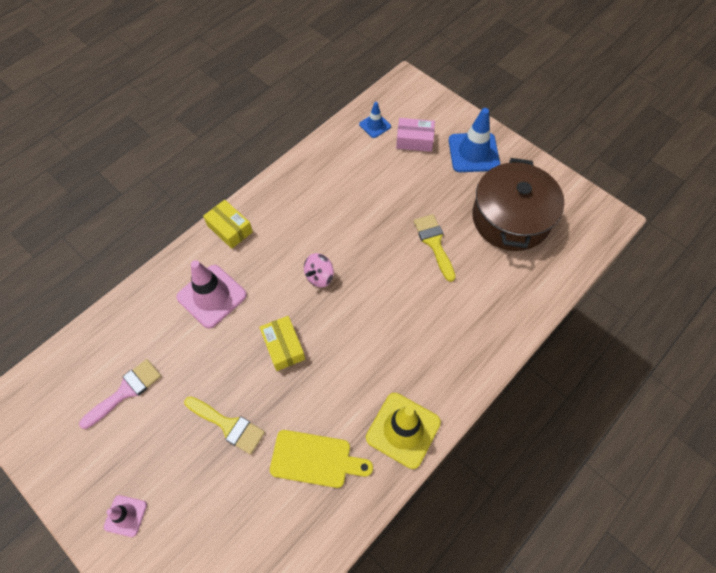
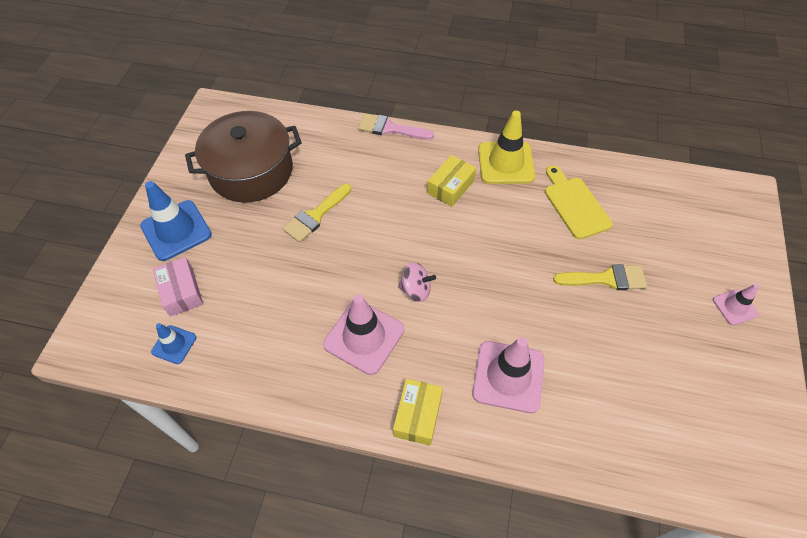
camera: 120 degrees left, 5 degrees down
(126, 391) = (658, 386): pink brush -> pink brush (390, 128)
(228, 425) = (606, 279): yellow brush -> yellow brush turned 90 degrees clockwise
(283, 346) = (507, 279): yellow box -> yellow box (450, 187)
(306, 226) = (364, 337): none -> pink traffic cone

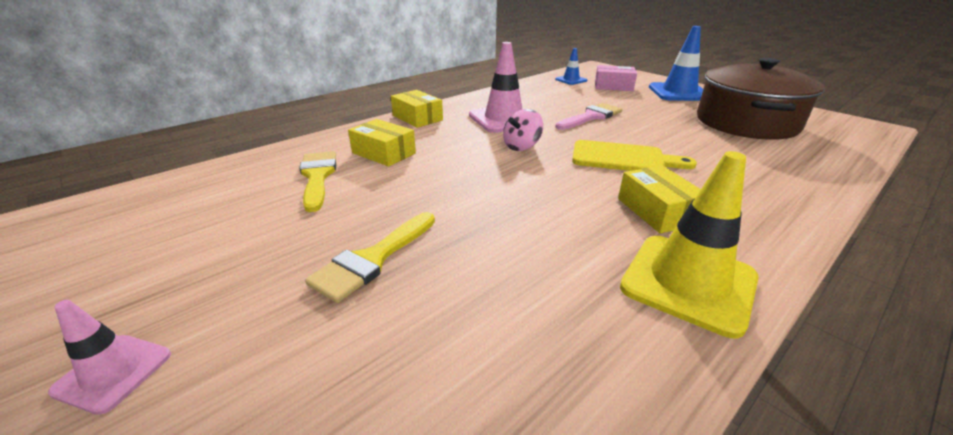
camera: 125 degrees right, 25 degrees down
(315, 215) = (660, 133): yellow brush -> yellow brush (317, 176)
(390, 128) = (819, 209): pink brush -> pink brush (591, 117)
(508, 376) = (384, 153): pink traffic cone -> yellow box
(574, 204) = (527, 310): yellow cutting board -> yellow cutting board (623, 158)

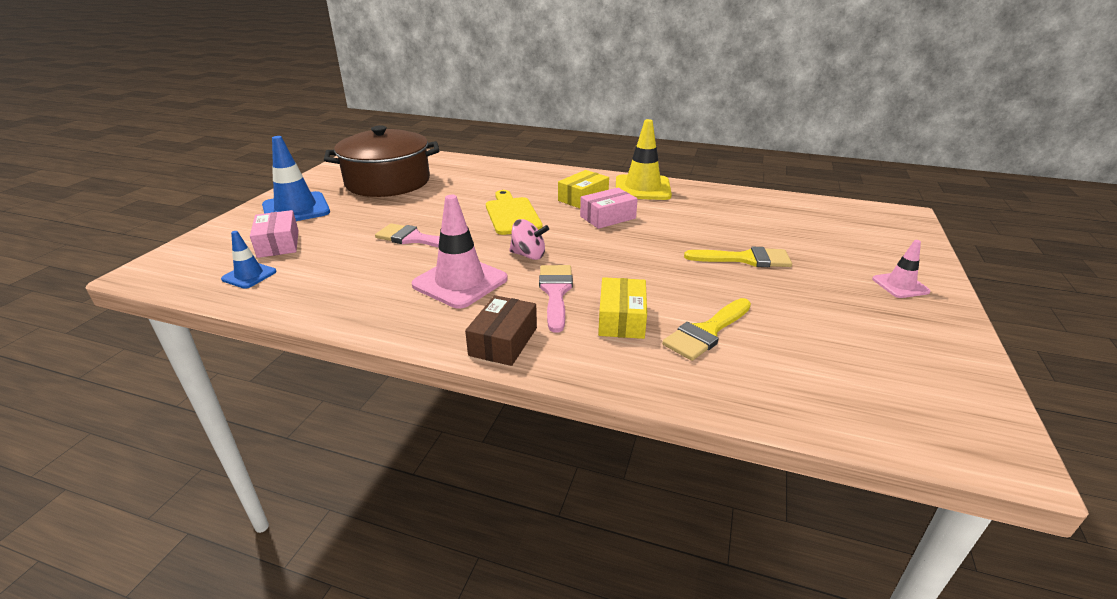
camera: 120 degrees left, 0 degrees up
(417, 118) = (503, 341): yellow box -> brown box
(449, 142) = (555, 292): none -> pink brush
(579, 208) = (607, 217): none -> pink box

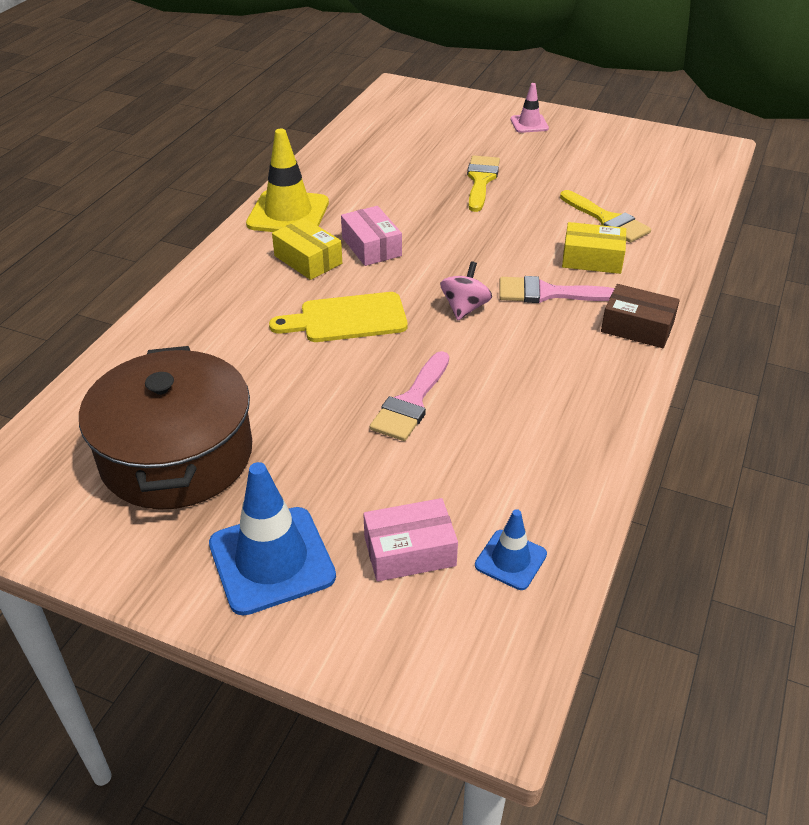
camera: 85 degrees left, 10 degrees up
(460, 282) = (527, 358): pink traffic cone -> none

